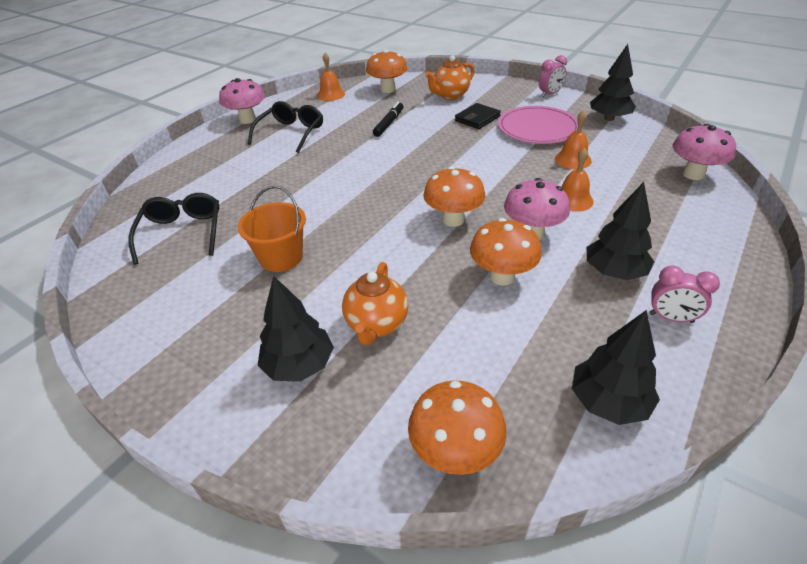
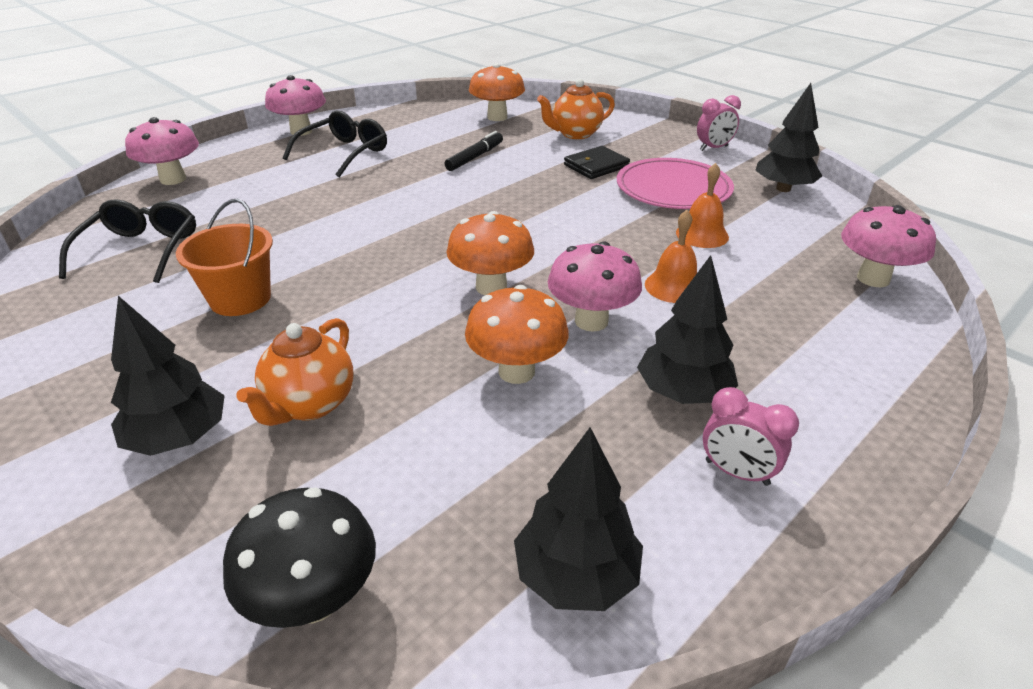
camera: 10 degrees right, 5 degrees down
(171, 172) = (173, 179): none -> pink mushroom
(331, 94) = (421, 115): orange bell -> none
(455, 452) = (314, 599): orange mushroom -> black mushroom

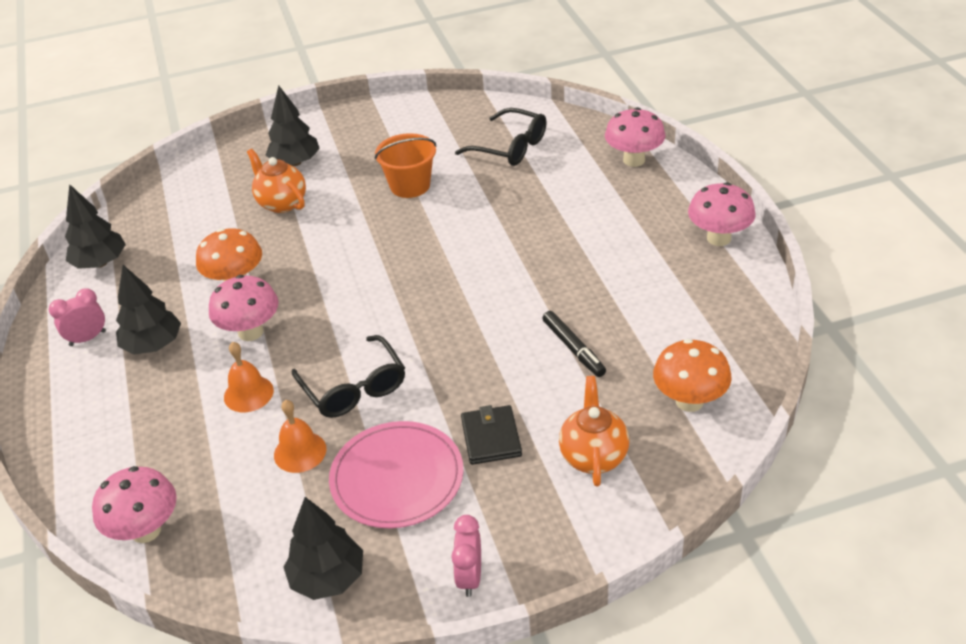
camera: 120 degrees right, 5 degrees up
(314, 599) = (165, 193): black mushroom -> none
(344, 153) = (639, 260): black glasses -> black glasses (354, 388)
(491, 287) = (331, 296): orange mushroom -> none

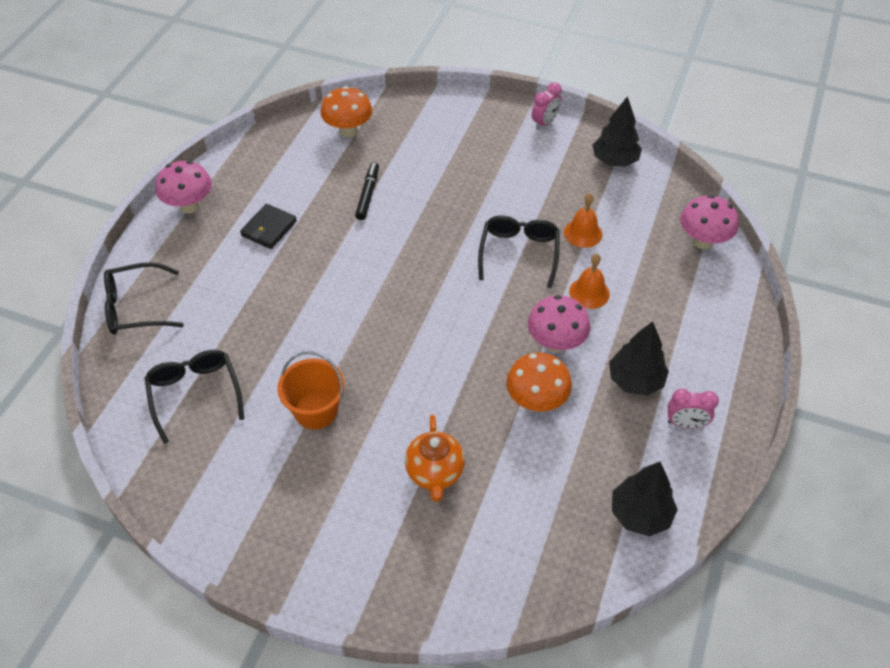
camera: 145 degrees left, 10 degrees up
(295, 162) = (379, 526): black tree -> none
(397, 478) = (539, 186): pink plate -> none
(491, 437) = (469, 175): black wallet -> black wallet (269, 228)
(593, 456) = (428, 136): orange teapot -> none
(634, 160) = (136, 307): pink mushroom -> black glasses

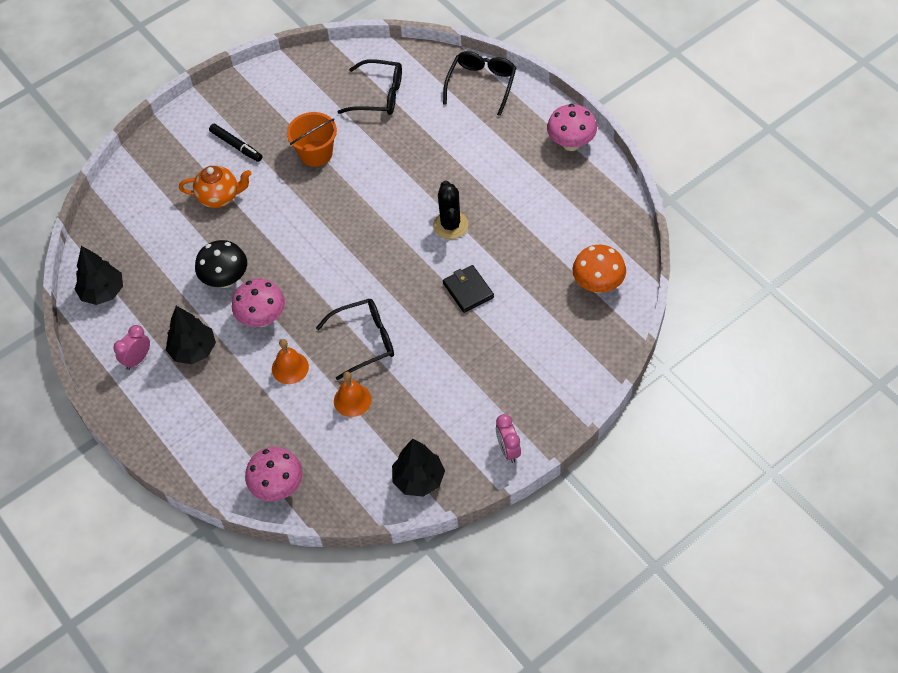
camera: 125 degrees right, 5 degrees up
(269, 228) = (509, 185): black wallet -> black wallet (468, 290)
(345, 251) = (450, 225): none -> black cactus
(367, 195) = (504, 265): black marker -> black marker (236, 146)
(435, 473) = (219, 197): orange teapot -> orange teapot turned 150 degrees clockwise
(519, 253) = (364, 341): black glasses -> black glasses turned 60 degrees counterclockwise
(536, 401) = (225, 280): orange mushroom -> black mushroom

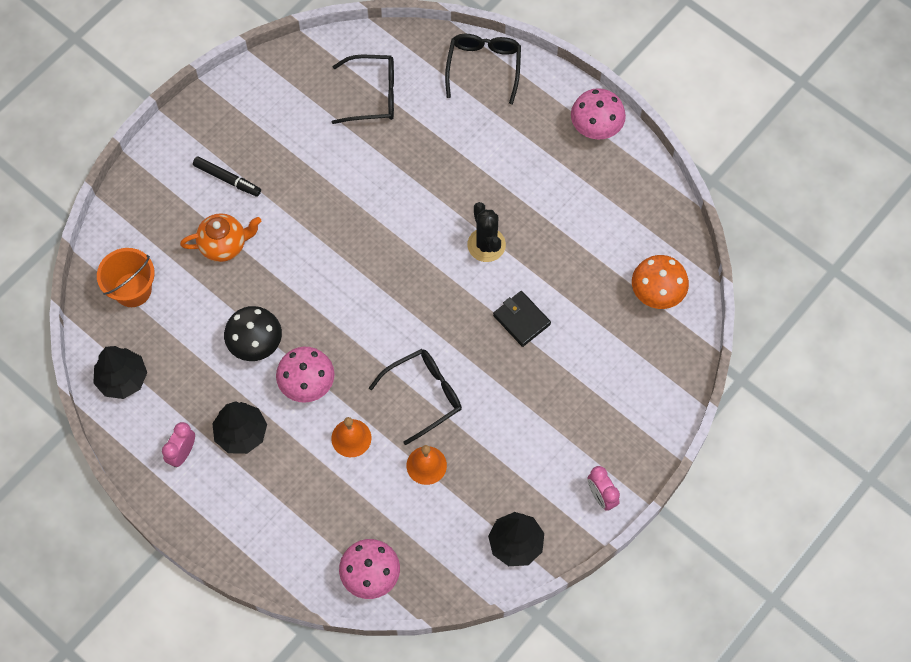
camera: 15 degrees left, 10 degrees up
(316, 153) = (319, 177): orange bucket -> orange bucket (132, 290)

